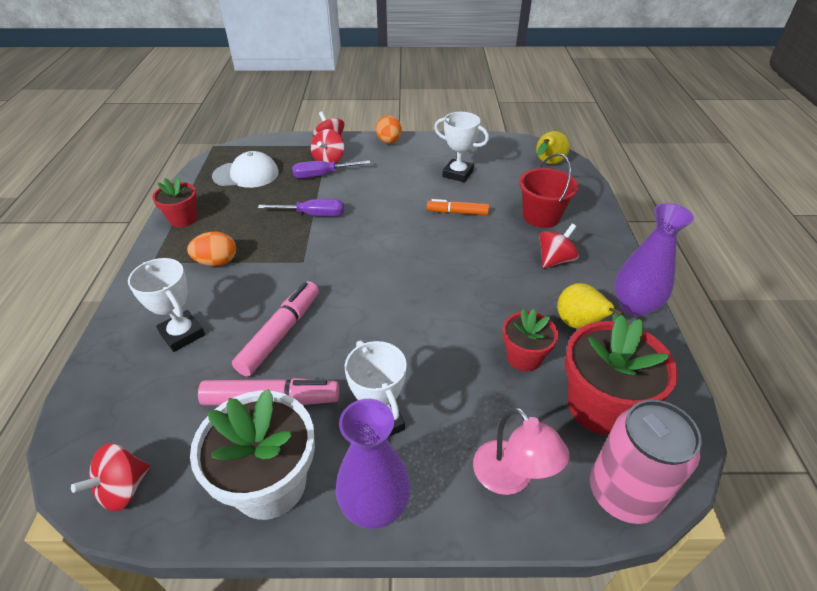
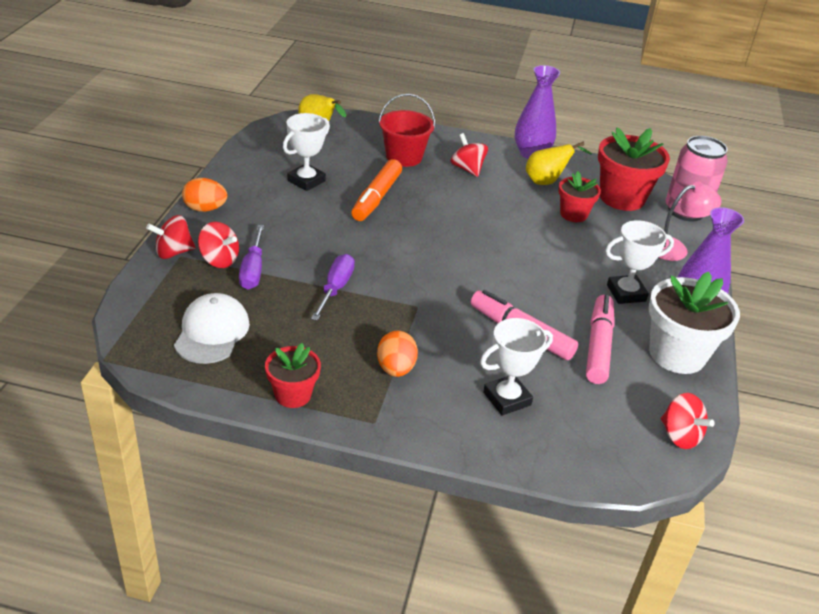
camera: 80 degrees left, 5 degrees down
(457, 212) = (376, 198): orange marker -> orange marker, size x1.54

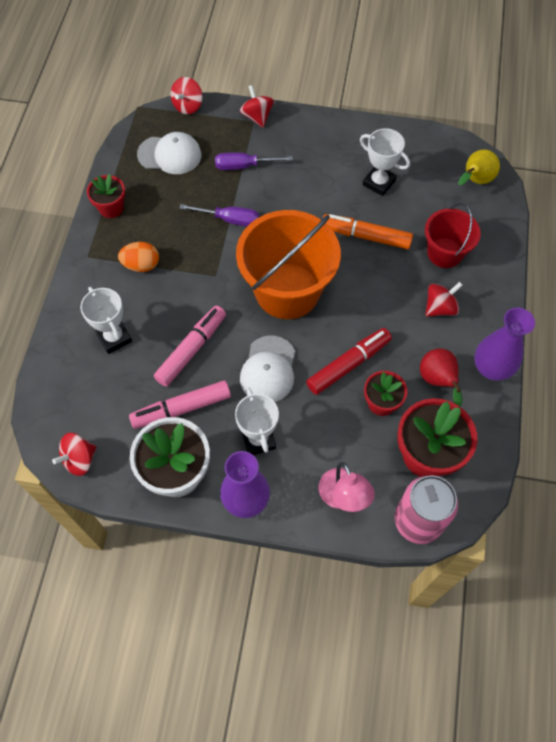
camera: 90 degrees right, 25 degrees up
(205, 209) = (318, 124): orange egg -> none
(219, 260) = (252, 144): red spinning top -> red spinning top (188, 106)
(443, 256) = (287, 291): none -> orange bucket
(533, 227) = (348, 365): none -> red marker
(543, 278) = (268, 369): none -> white cap
(547, 182) = (437, 381): yellow pear -> red pear
(598, 346) = (181, 408): pink marker -> pink marker turned 150 degrees clockwise

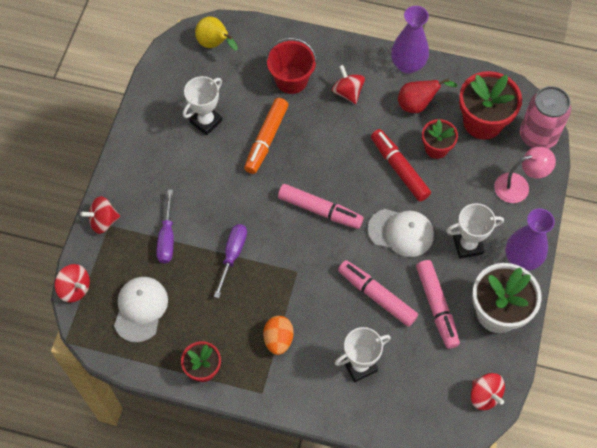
camera: 85 degrees left, 0 degrees up
(287, 291) = (320, 210): orange bucket -> pink marker

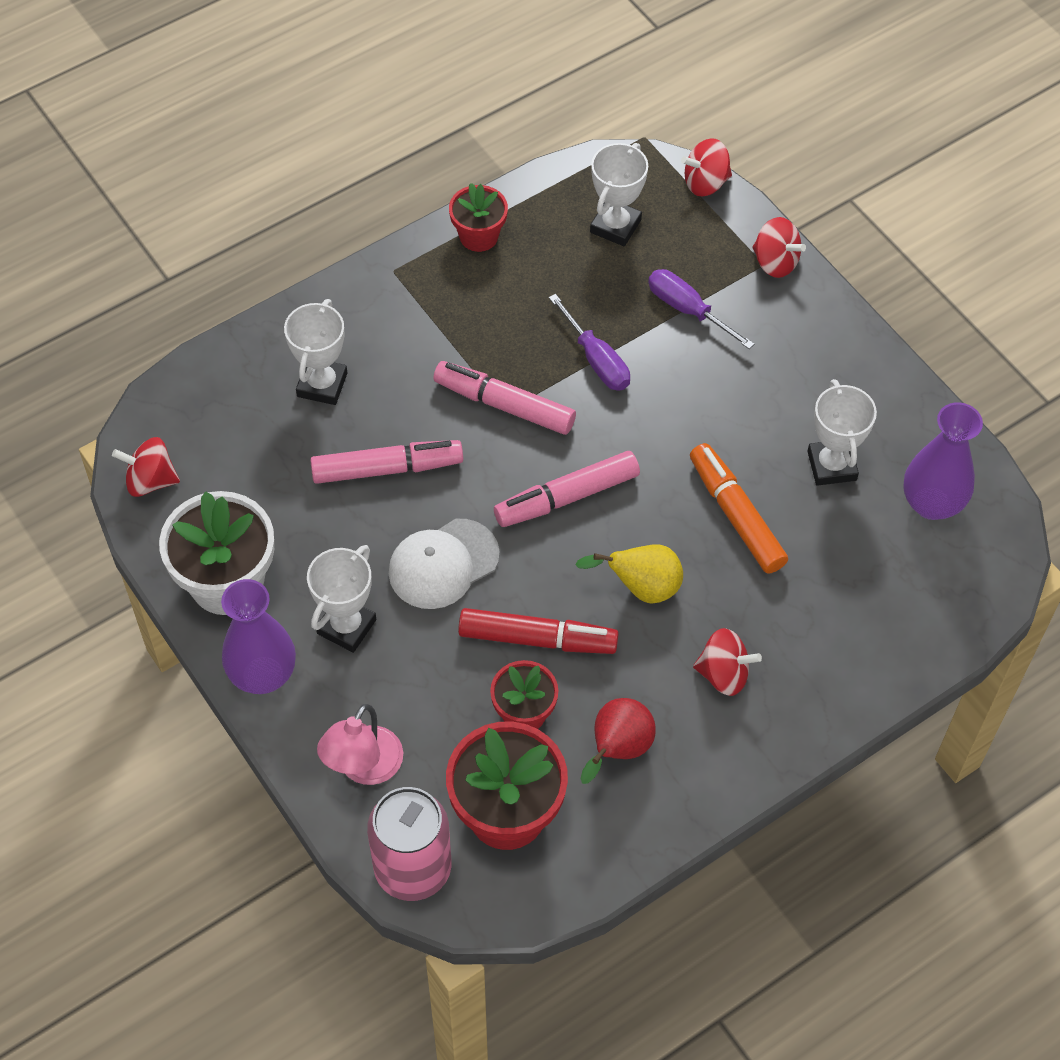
camera: 130 degrees right, 5 degrees down
(103, 221) = (775, 262): red spinning top -> red spinning top turned 105 degrees clockwise
(140, 309) = (615, 226): white cap -> white trophy
(215, 44) = (963, 567): yellow pear -> yellow pear (641, 588)
(278, 339) = (439, 329): orange egg -> none
(291, 80) = (810, 618): red bucket -> none
(407, 65) = (700, 795): purple vase -> purple vase (931, 503)
(436, 307) = (306, 521): pink marker -> pink marker (504, 405)

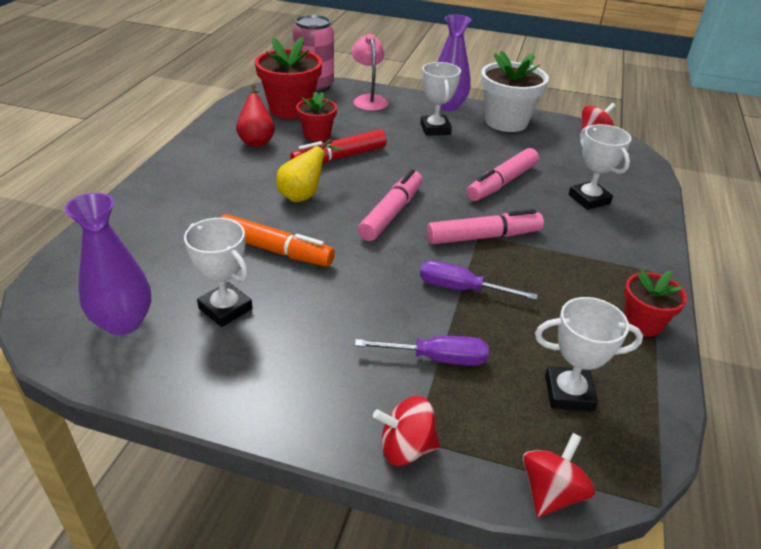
camera: 140 degrees right, 20 degrees down
(443, 564) = (421, 163): white cap -> none
(615, 226) = (568, 393): white trophy -> white trophy turned 75 degrees counterclockwise
(723, 674) = (221, 182): red spinning top -> none

